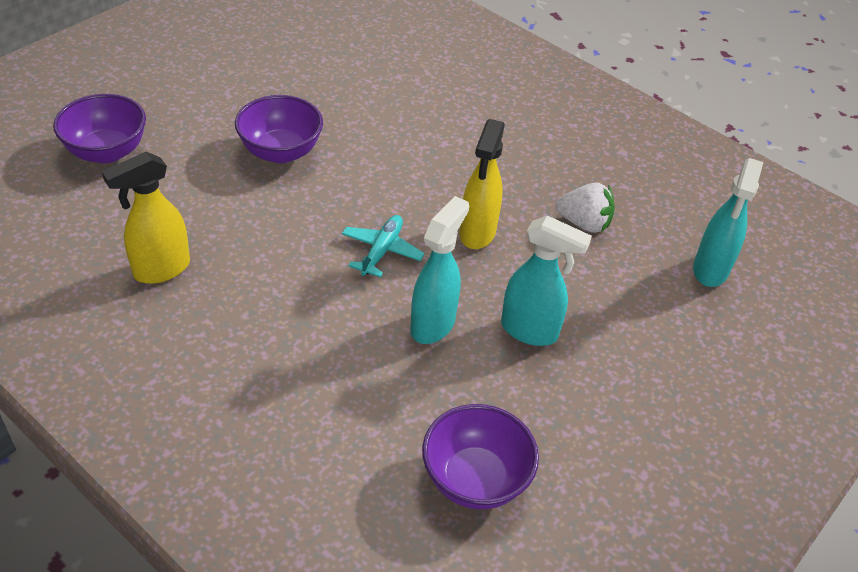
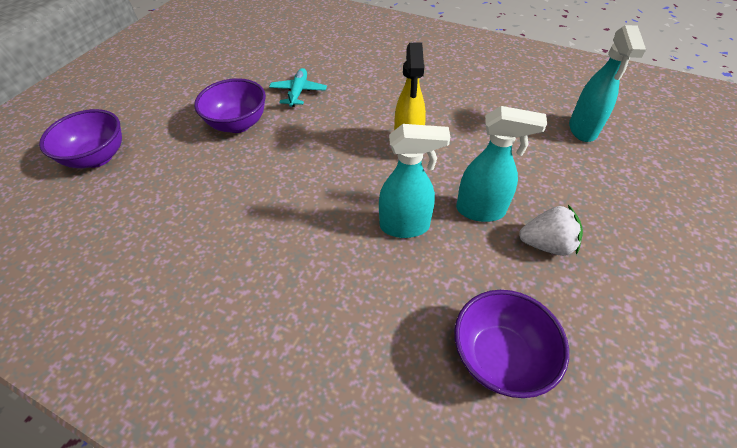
camera: 10 degrees left, 5 degrees up
(161, 269) = (165, 242): yellow spray bottle -> none
(381, 251) = (342, 178): turquoise plane -> turquoise plane (298, 92)
(433, 324) = (405, 226): turquoise spray bottle -> turquoise spray bottle turned 75 degrees clockwise
(584, 223) = (479, 120): white strawberry -> white strawberry (546, 244)

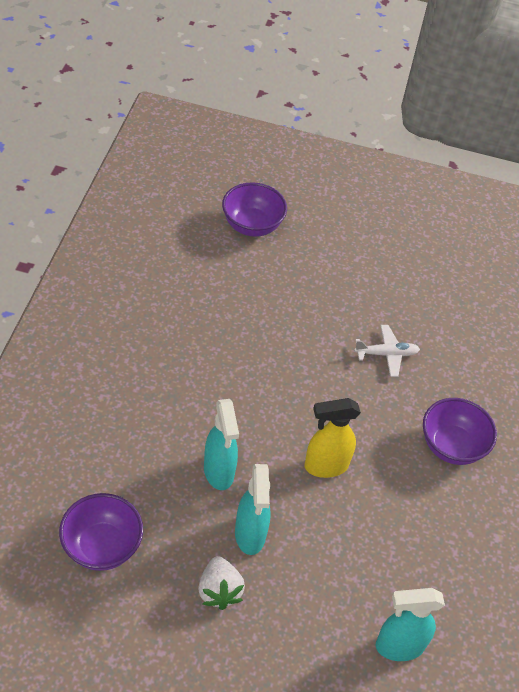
camera: 70 degrees right, 0 degrees up
(238, 124) = (321, 314): purple bowl -> purple bowl (451, 446)
(298, 92) = (386, 354): turquoise plane -> white plane

